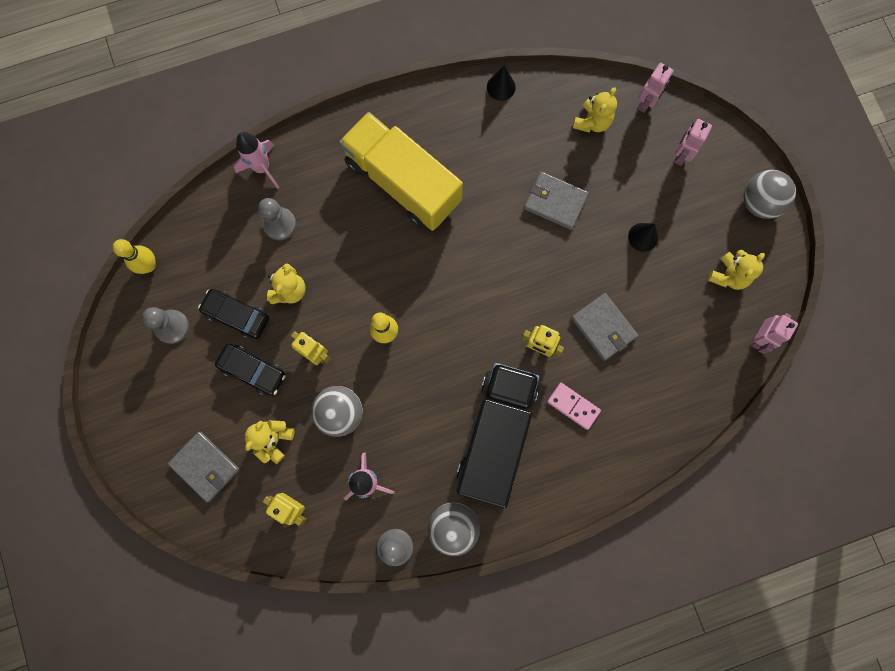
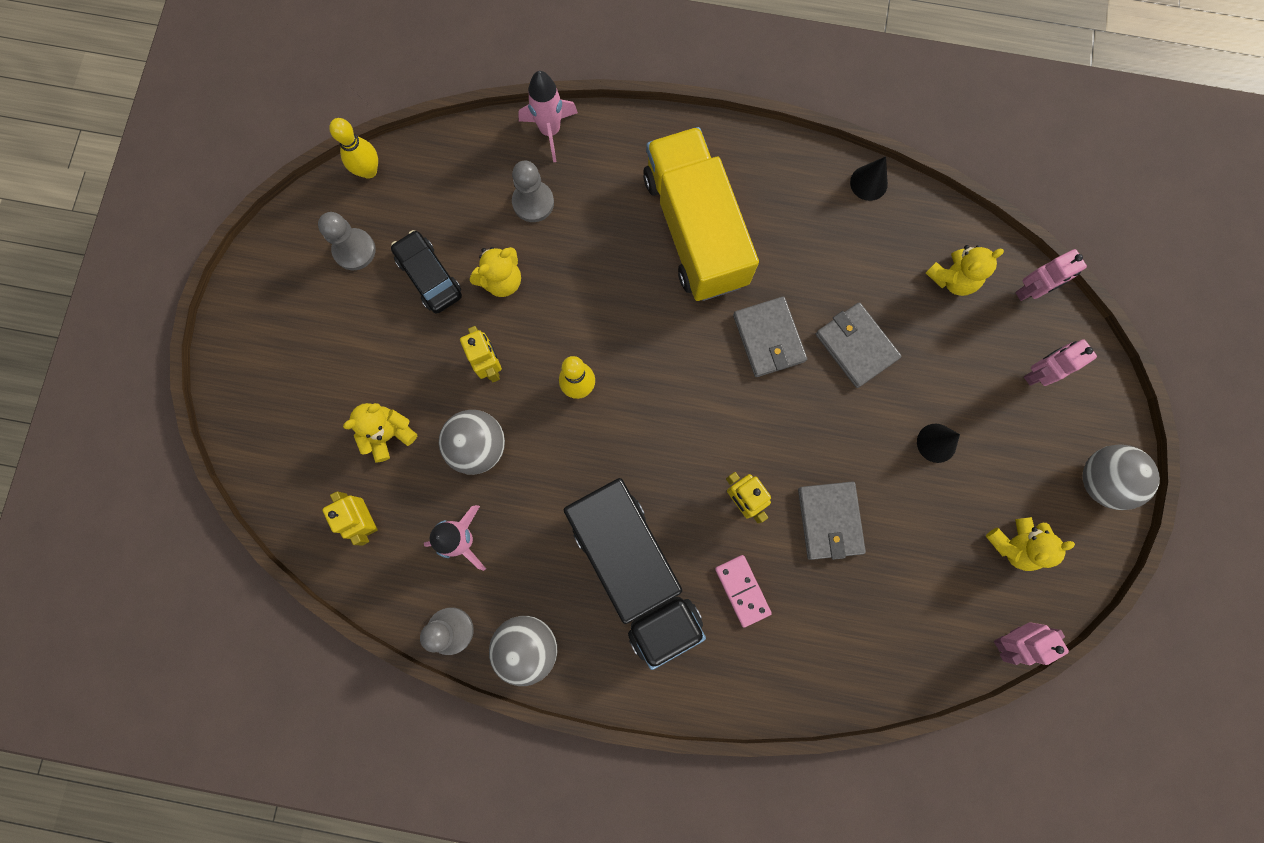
camera: 30 degrees right, 0 degrees up
(205, 466) = (300, 421): grey wallet -> grey wallet (768, 338)
(253, 371) = (411, 346): black car -> none
(496, 435) = (635, 572): black truck -> black truck turned 105 degrees clockwise

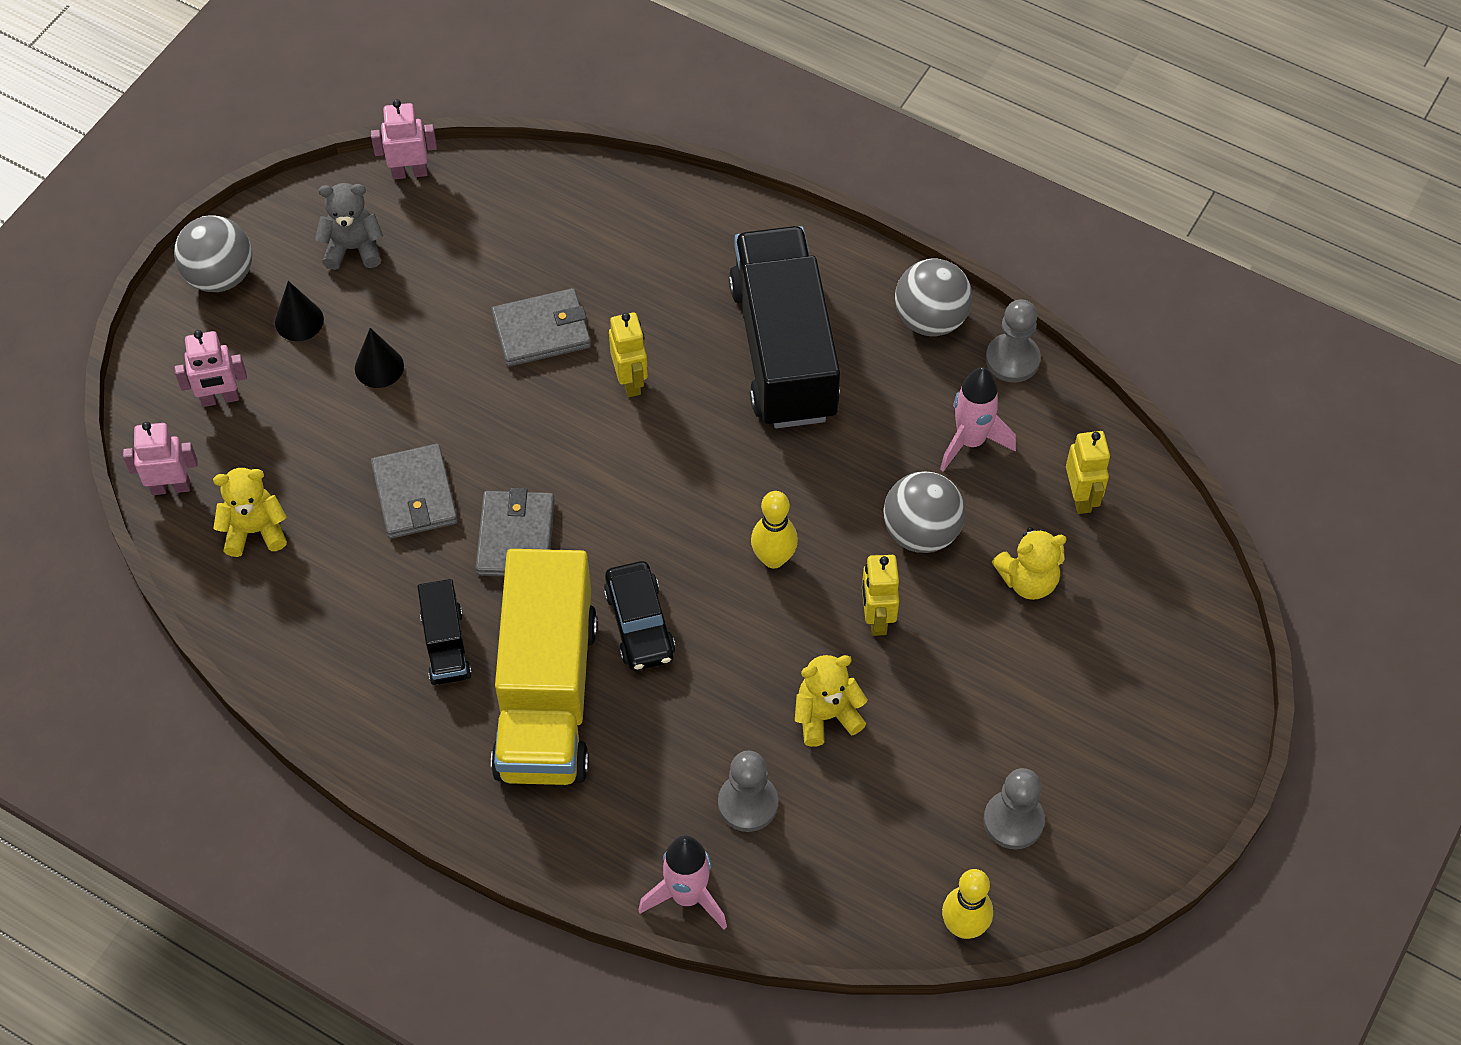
camera: 160 degrees left, 20 degrees down
(429, 276) = (920, 752): black car -> black car (639, 624)
(742, 590) = (671, 298): pink domino -> none
(779, 241) = (446, 645): none -> black truck
(829, 521) = (541, 331): grey wallet -> grey wallet turned 60 degrees clockwise
(868, 183) = (291, 679): black cone -> black cone (299, 321)
(1013, 545) = (353, 248): yellow teddy bear -> grey teddy bear

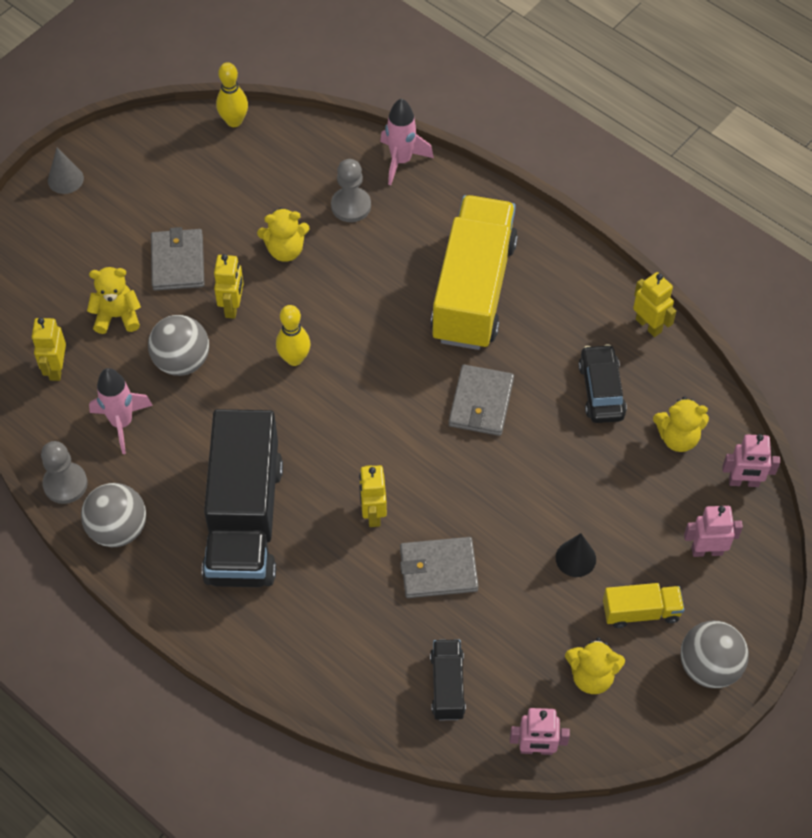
camera: 170 degrees left, 0 degrees up
(295, 681) = (648, 325): none -> yellow robot
(299, 321) = (641, 612): black cone -> yellow truck
(353, 248) = (591, 676): grey teddy bear -> yellow teddy bear
(414, 495) = (554, 447): grey wallet -> grey wallet (178, 262)
(446, 645) = (540, 334): black truck -> black truck (447, 686)
(639, 624) = (400, 328): black car -> black car (601, 390)
(1013, 821) = (183, 172): grey pawn -> none
(1183, 779) = (65, 179): none -> grey cone

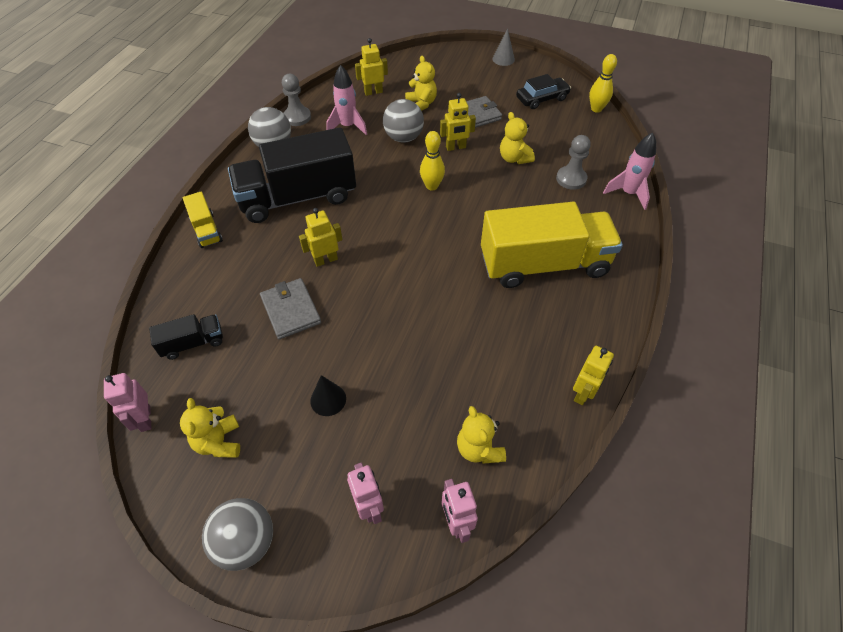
camera: 70 degrees right, 5 degrees down
(481, 403) = (446, 296): grey wallet -> none
(601, 390) = (498, 374): black car -> black car (542, 99)
(641, 612) = (290, 465): yellow truck -> yellow truck (206, 230)

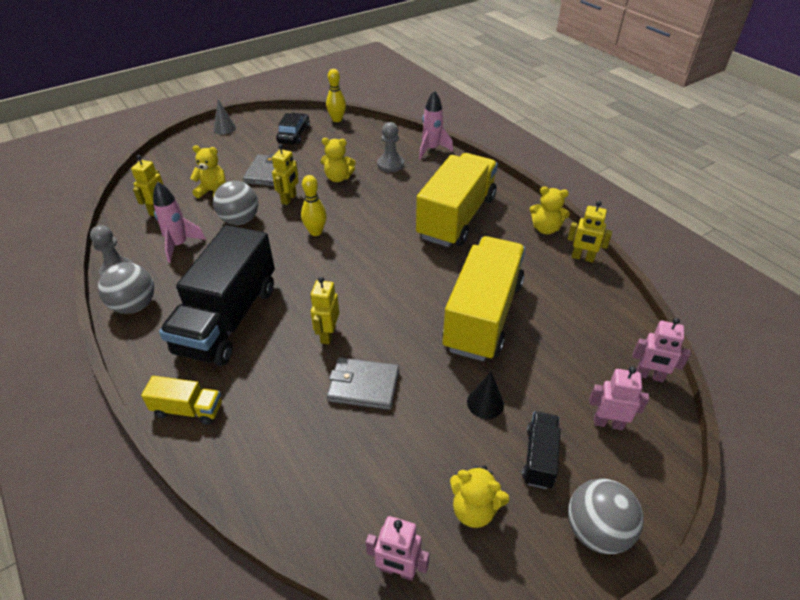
camera: 55 degrees left, 10 degrees down
(193, 343) = (333, 484): black truck -> black truck (539, 457)
(428, 348) = (483, 315): none -> yellow truck
(479, 448) = (594, 332): yellow teddy bear -> yellow teddy bear (545, 229)
(583, 393) = (582, 258): yellow robot -> yellow robot turned 135 degrees clockwise

